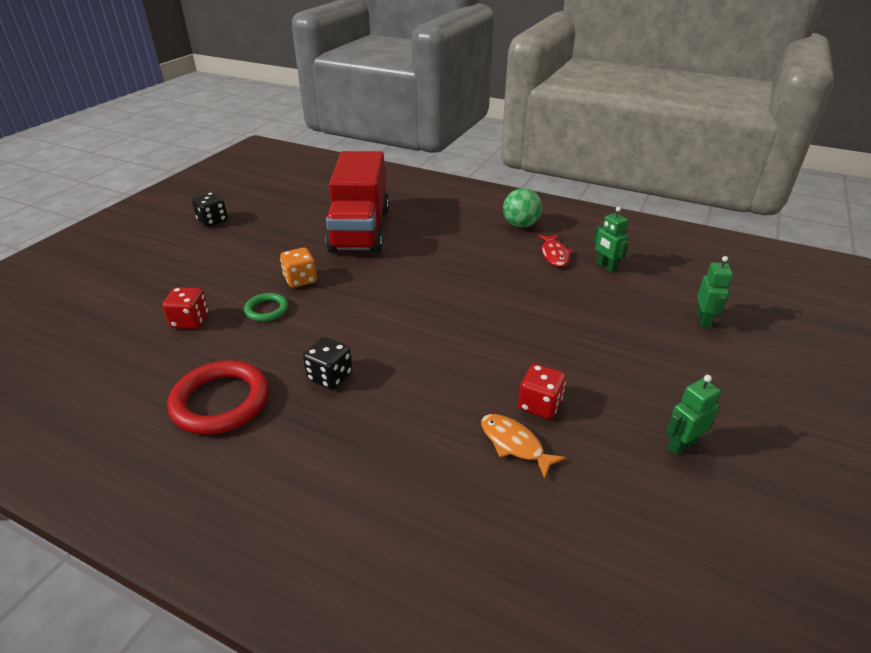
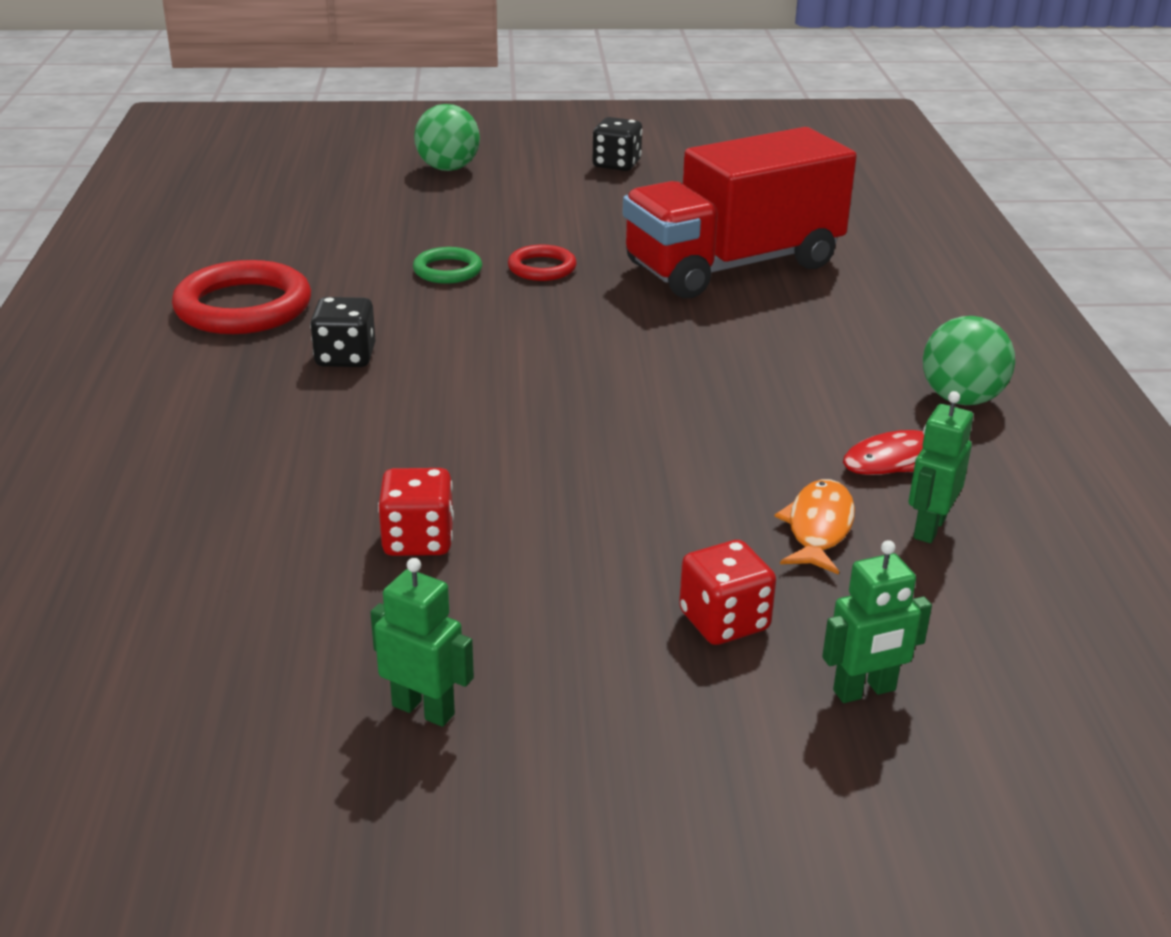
camera: 60 degrees right, 5 degrees down
(137, 270) = (448, 168): none -> green ball
(190, 321) = (377, 235): red dice -> red dice (724, 621)
(300, 280) = (542, 268): orange dice -> red ring
(514, 444) = (310, 537): orange fish -> orange fish (818, 528)

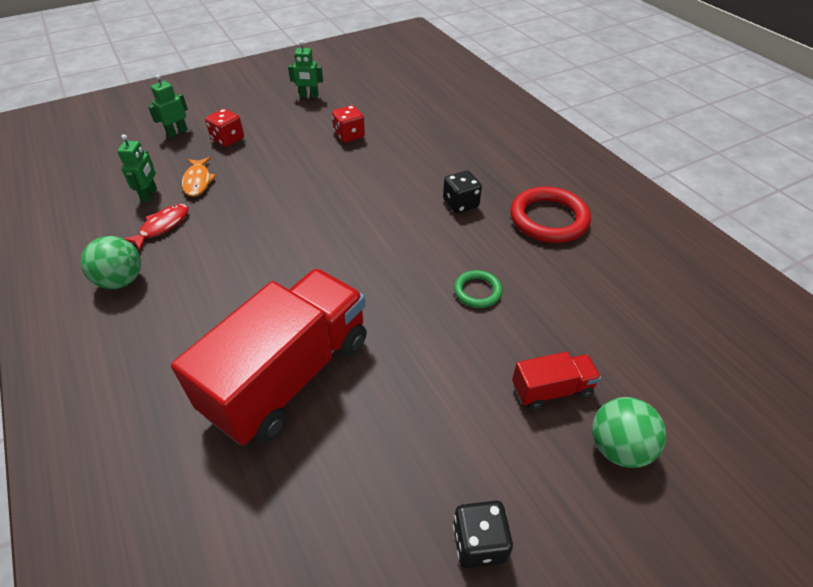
camera: 155 degrees right, 15 degrees up
(462, 200) = (551, 390): none -> red truck
(542, 268) = (422, 317): red ring -> none

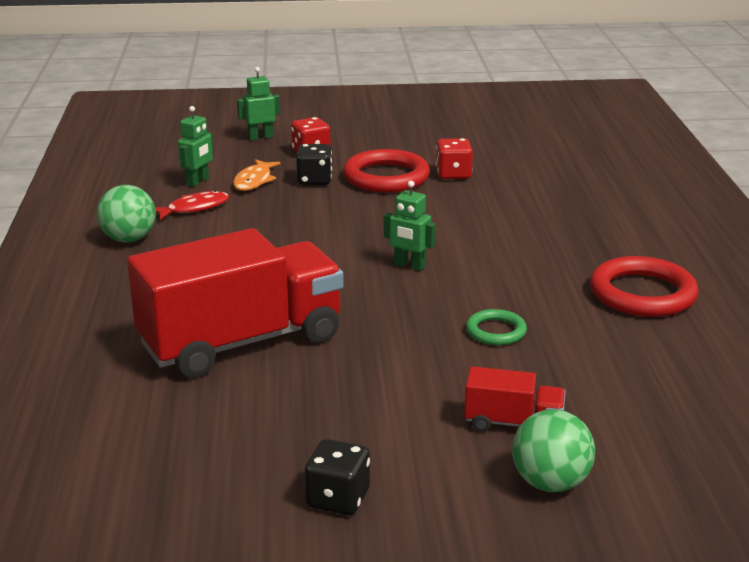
camera: 25 degrees right, 20 degrees down
(301, 151) = (386, 177): none -> red ring
(309, 96) = (432, 131): green robot -> green robot (409, 266)
(460, 204) = (540, 258): black dice -> black dice (314, 180)

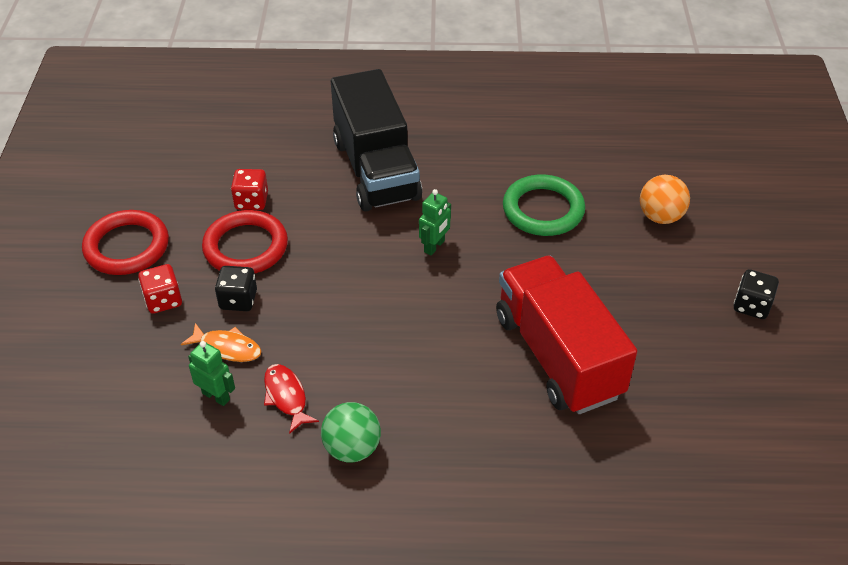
camera: 85 degrees left, 20 degrees up
(260, 137) = (101, 342): green robot -> none
(496, 331) = (543, 210): green ring -> green ring, size x1.86
(513, 423) = (660, 216): red truck -> orange ball
(529, 229) = (376, 170): none -> black truck
(550, 483) = (721, 209): green ball -> none
(642, 294) = (491, 130): red ring -> red ring (127, 247)

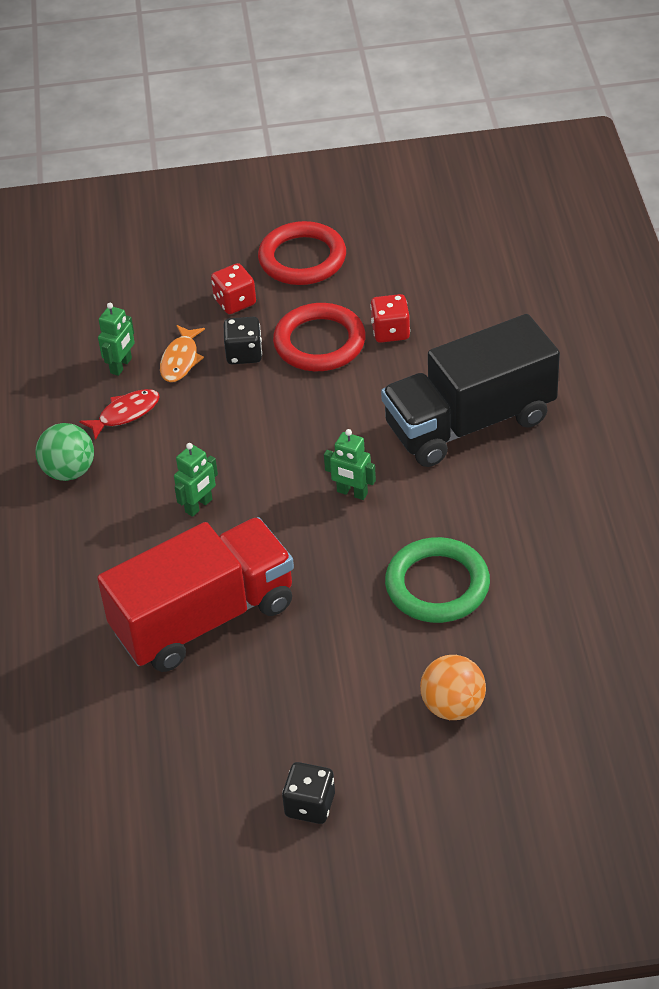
camera: 85 degrees right, 0 degrees up
(425, 349) = (199, 506): none -> green robot

